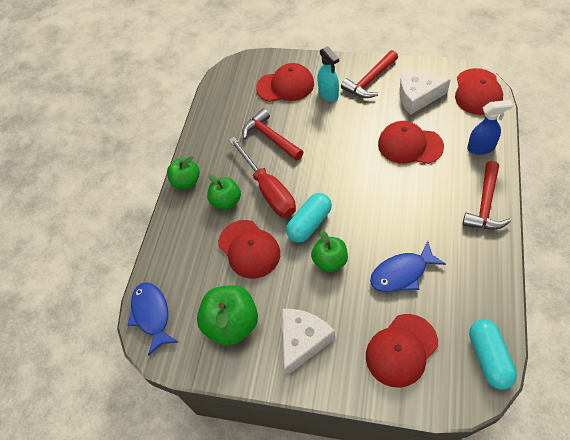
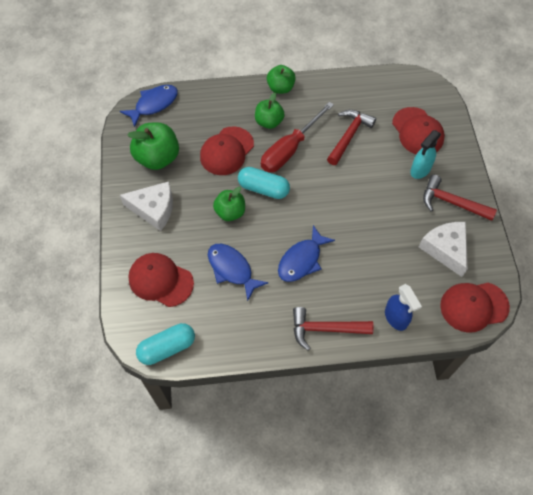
camera: 65 degrees right, 5 degrees up
(404, 207) = (302, 260): none -> blue fish
(410, 145) = (378, 253): red cap -> none

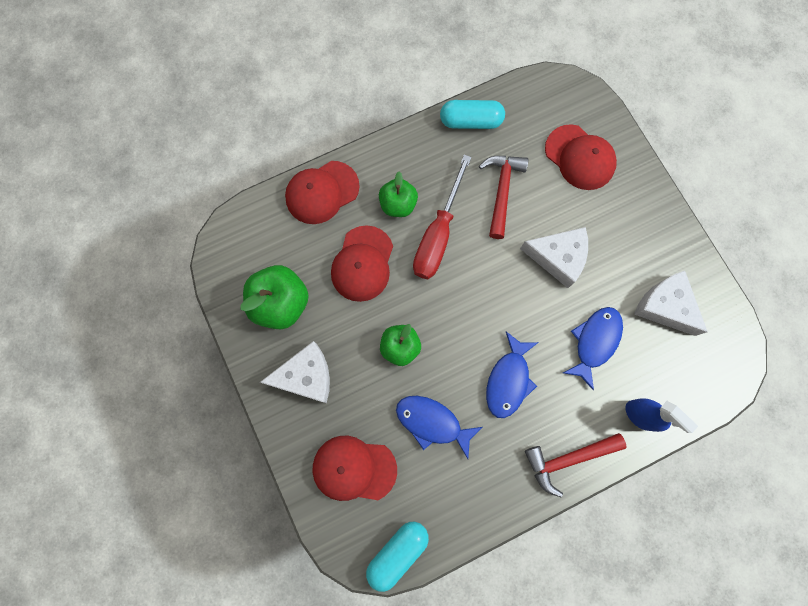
camera: 20 degrees left, 15 degrees up
(154, 104) = (244, 228): blue fish -> blue fish (594, 342)
(263, 189) = (427, 300): turquoise capsule -> turquoise capsule (471, 121)
(280, 88) = (393, 150): green apple -> none
(374, 191) = (558, 257): none -> white cheese
(420, 170) = (601, 210): turquoise spray bottle -> none
(452, 202) = (651, 241): red hammer -> none
(474, 306) = (720, 368): red cap -> red cap (322, 192)

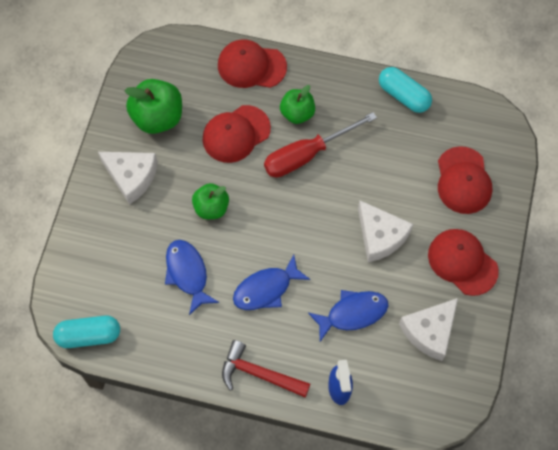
camera: 40 degrees right, 10 degrees down
(354, 469) = (109, 260): red cap -> red cap (462, 262)
(501, 191) = (381, 160): red hammer -> none
(665, 306) = (429, 331): white cheese -> white cheese turned 135 degrees counterclockwise

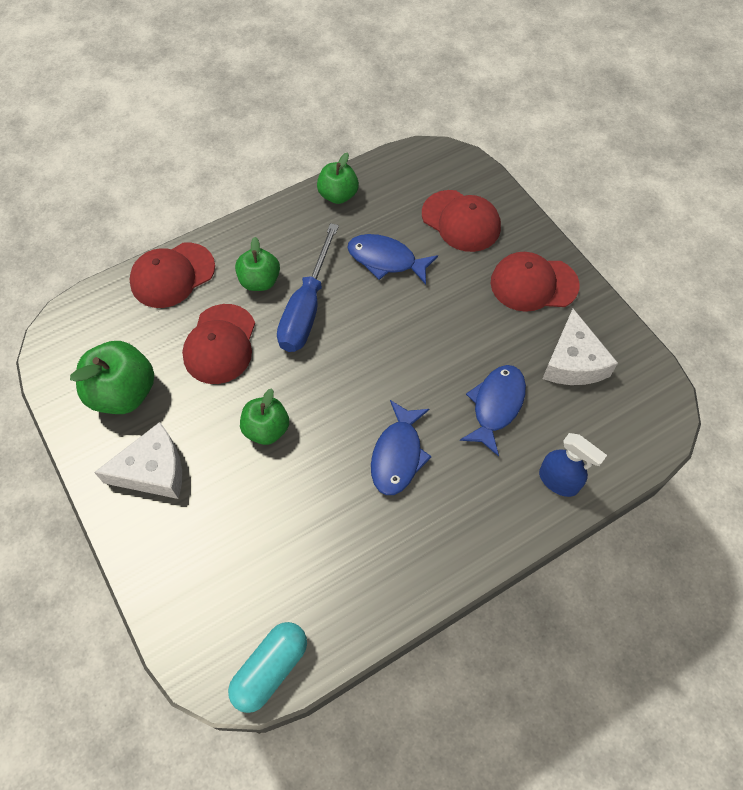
camera: 45 degrees left, 5 degrees down
(187, 273) = (308, 510): blue fish -> blue fish (386, 260)
(259, 374) = (476, 538): red hammer -> none
(306, 155) = (306, 308): red screwdriver -> blue screwdriver
(380, 236) = (445, 321): white cheese -> none
(403, 96) = (338, 195): turquoise capsule -> green apple

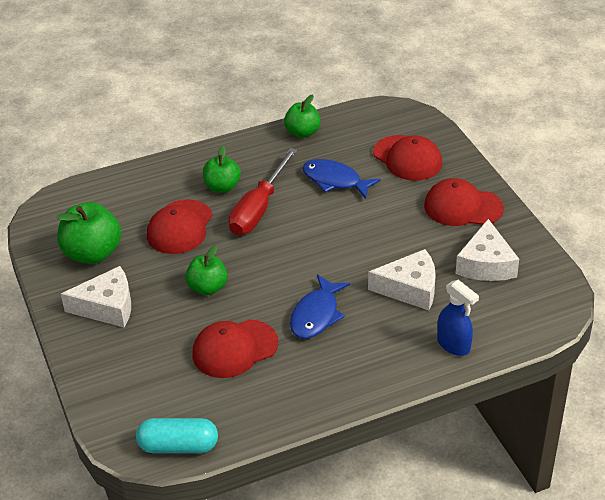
camera: 10 degrees right, 20 degrees down
(172, 275) = (149, 177): red cap -> red cap (235, 349)
(270, 669) = (178, 446): turquoise capsule -> turquoise capsule turned 45 degrees clockwise
(306, 308) = (258, 208): blue screwdriver -> red screwdriver
(496, 405) = (410, 289): blue fish -> white cheese

